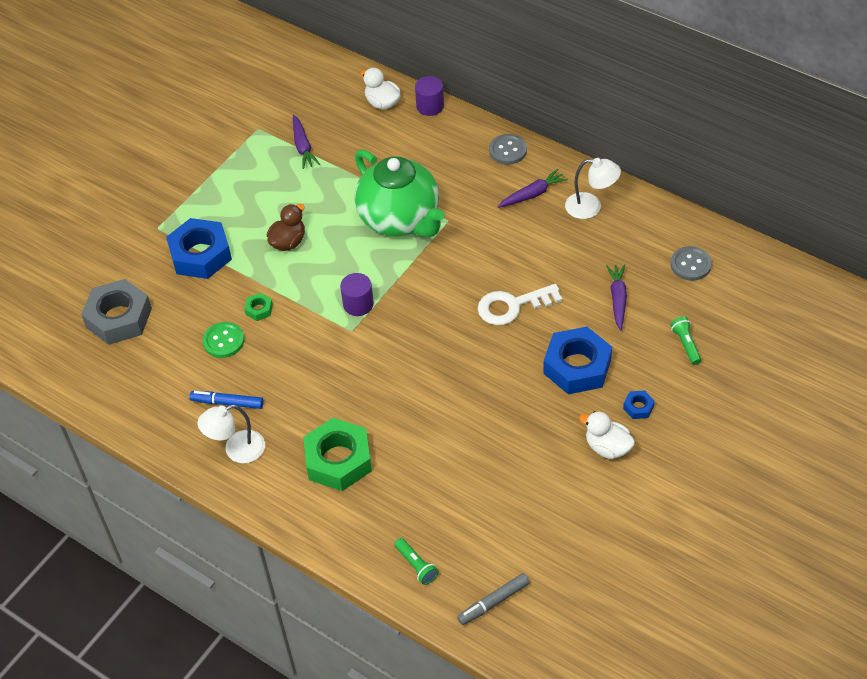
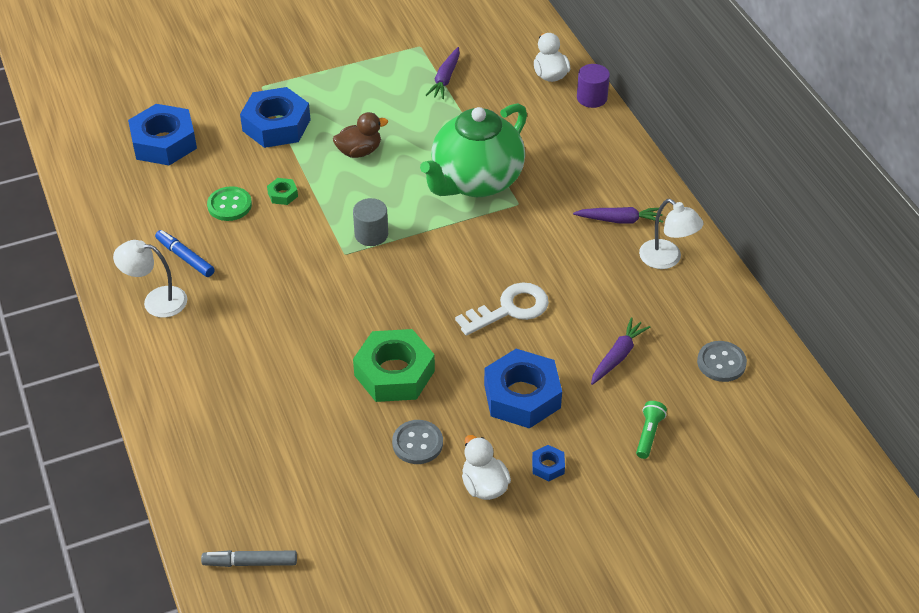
camera: 30 degrees right, 5 degrees down
(119, 318) = (164, 142): grey nut -> blue nut
(338, 460) = (232, 357): green nut -> green nut (394, 373)
(358, 304) = (371, 234): purple cylinder -> grey cylinder
(400, 219) = (475, 181): green teapot -> green teapot turned 45 degrees clockwise
(416, 565) = (213, 488): green flashlight -> none
(508, 150) = (631, 170): grey button -> grey button (417, 443)
(512, 306) = (509, 309): white key -> white key turned 135 degrees clockwise

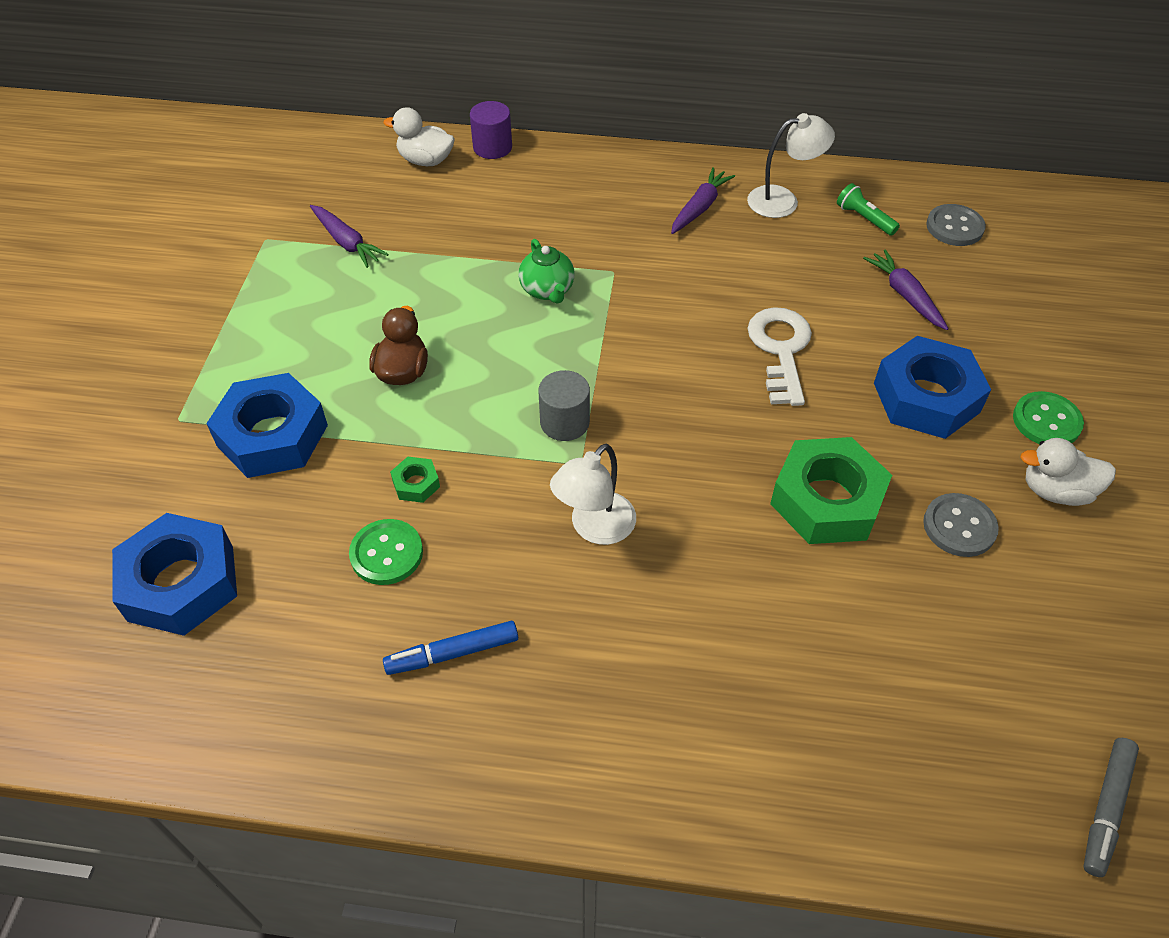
camera: 60 degrees left, 5 degrees up
(156, 301) = (517, 730): white lamp -> white lamp (594, 528)
(475, 181) = (547, 290): green teapot -> green teapot, size x0.44
(548, 466) = (1046, 421): blue nut -> green button
(648, 434) = (1032, 321): green flashlight -> green flashlight (864, 219)

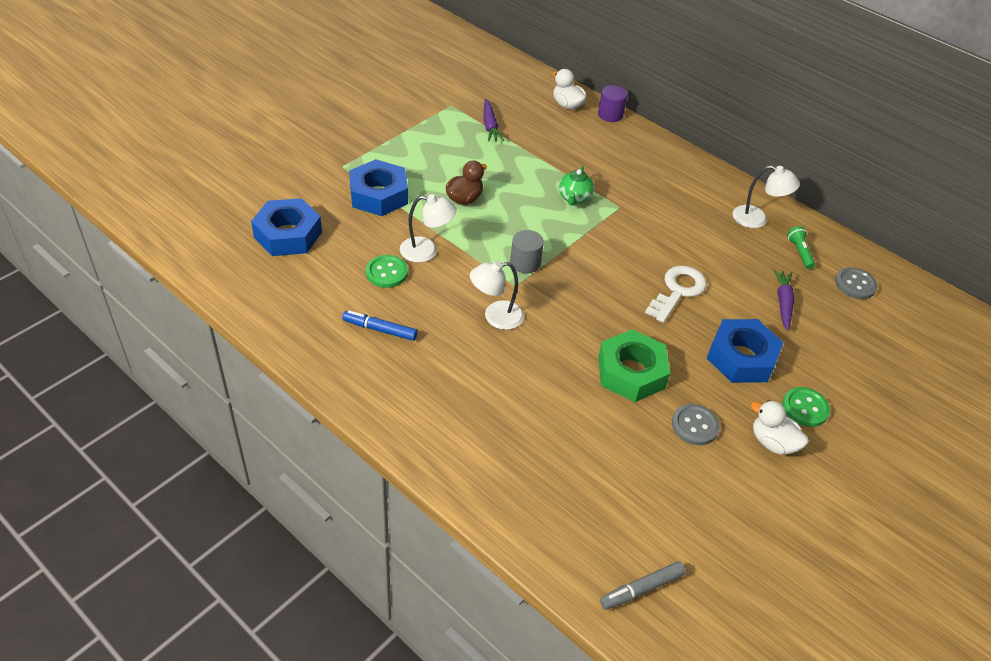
camera: 30 degrees right, 5 degrees down
(416, 484) = (426, 251): green nut -> white lamp
(700, 207) = (701, 199): purple carrot -> none

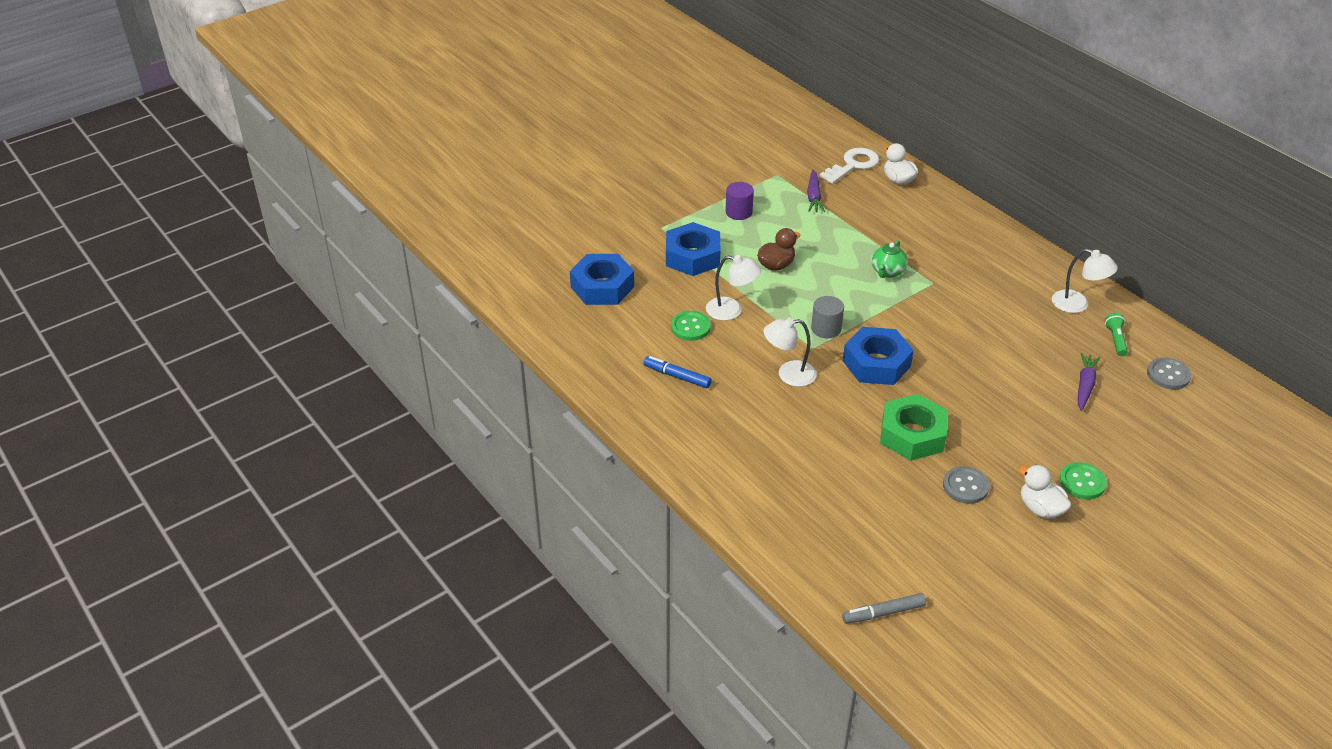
camera: 15 degrees right, 5 degrees down
(610, 115) = (942, 192): purple cylinder -> purple cylinder (738, 212)
(677, 291) = (976, 366): white key -> white key (853, 165)
(741, 357) = (1027, 431): blue nut -> blue nut (876, 363)

